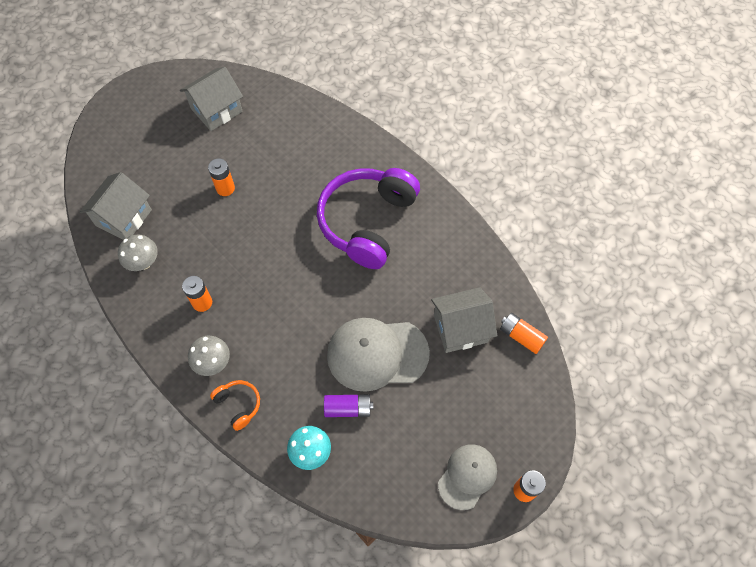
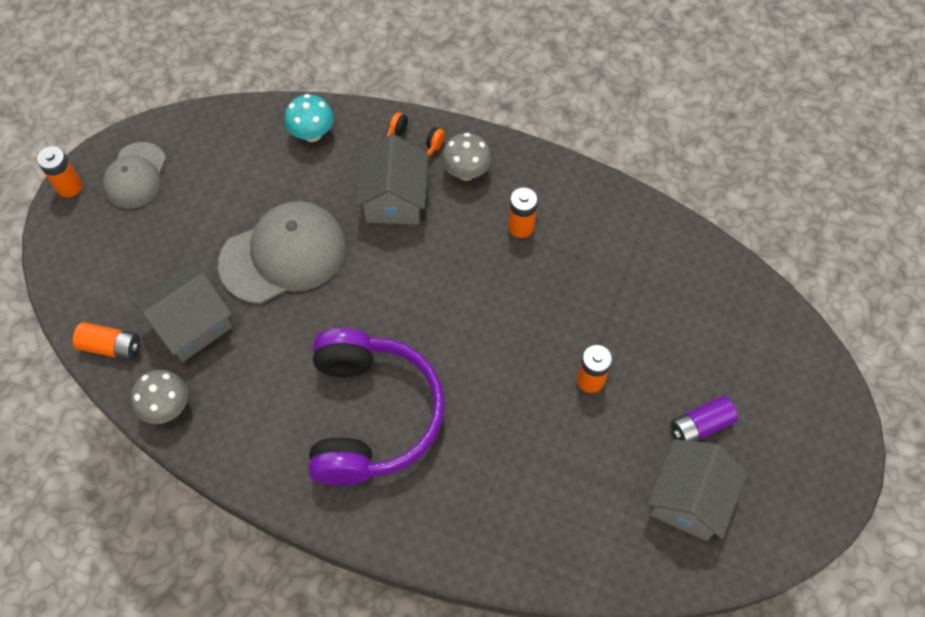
camera: 155 degrees right, 0 degrees up
(124, 218) = (689, 284): grey house -> grey house (394, 199)
(143, 262) = (622, 242): grey mushroom -> grey mushroom (167, 407)
(348, 408) = (291, 187): purple battery -> purple battery (700, 425)

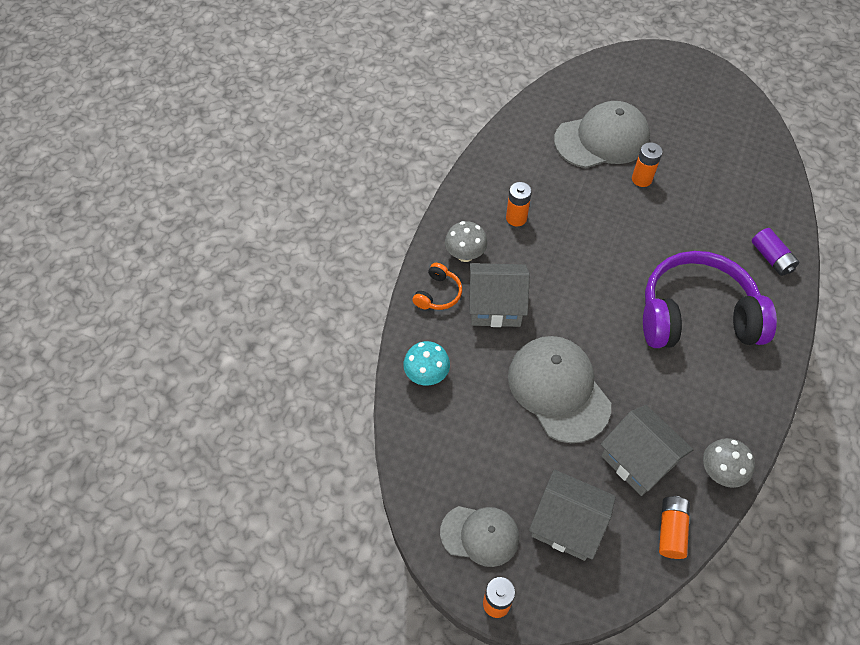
camera: 90 degrees left, 5 degrees down
(660, 337) = (602, 139): none -> grey cap
(688, 499) = (718, 131): grey house -> grey house (567, 524)
(700, 425) = (664, 122): purple battery -> purple battery (771, 258)

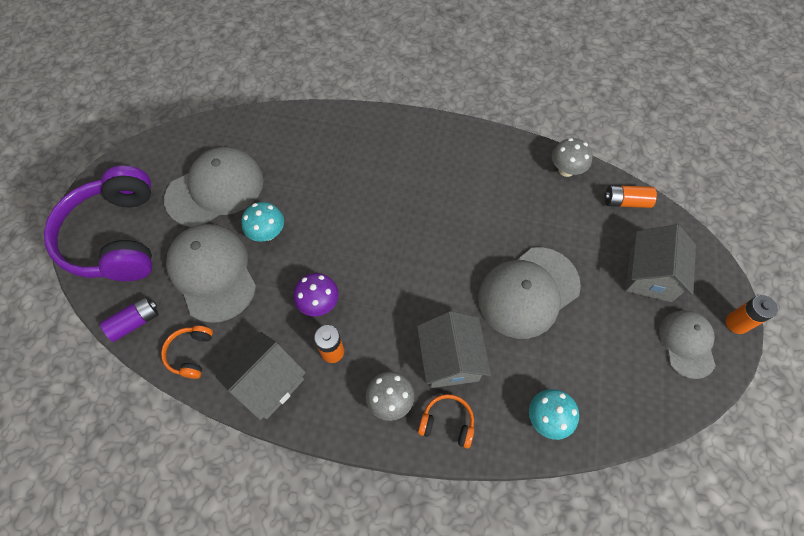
camera: 100 degrees left, 5 degrees up
(528, 125) = (190, 353): none -> orange headphones
(564, 212) = (319, 303): none -> purple mushroom
(638, 460) = (575, 226): grey house -> grey house (268, 383)
(641, 179) = (267, 233): orange battery -> turquoise mushroom
(693, 142) = (215, 189): none -> grey cap
(696, 315) = (423, 186): purple headphones -> purple headphones (116, 237)
(771, 258) = (352, 131): purple battery -> purple battery (135, 322)

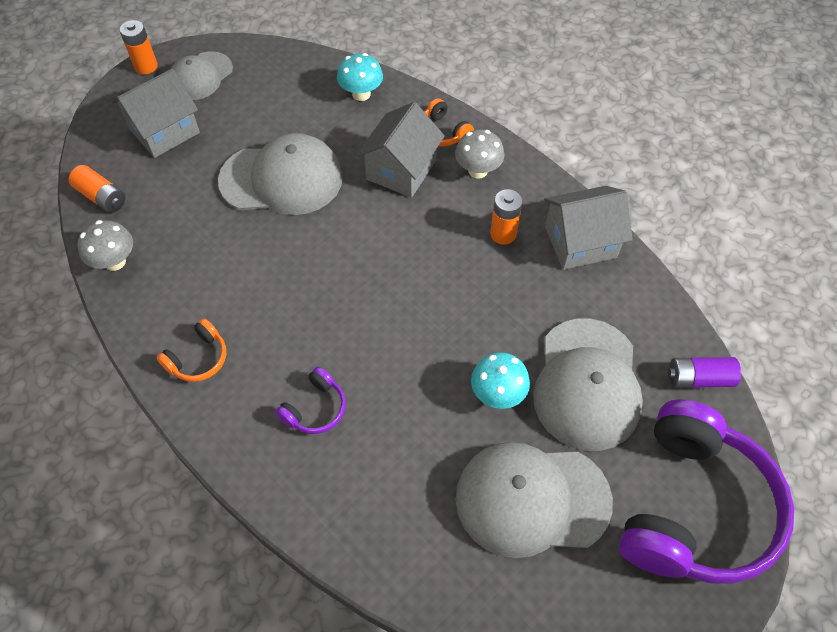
camera: 145 degrees left, 5 degrees down
(190, 353) = (647, 311): orange headphones -> orange headphones (198, 358)
(319, 303) = (488, 283): purple mushroom -> none
(369, 164) = (315, 408): none -> purple headphones

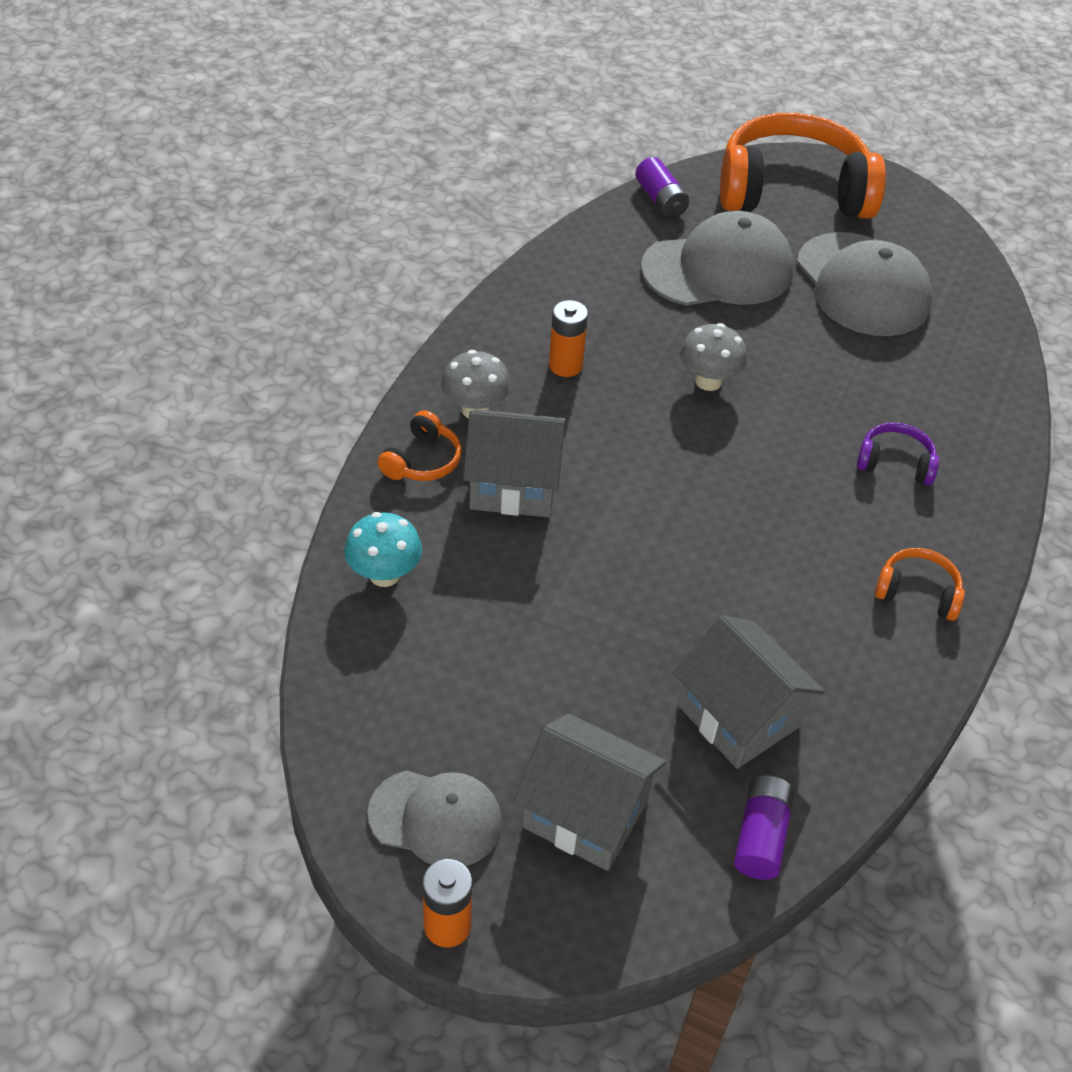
camera: 115 degrees left, 10 degrees down
(101, 197) = (761, 836): orange battery -> purple battery
(115, 261) = (854, 755): grey mushroom -> grey mushroom (708, 381)
(282, 179) = (599, 613): grey cap -> none
(497, 394) = (774, 328): turquoise mushroom -> none
(580, 242) = (540, 301): grey house -> grey house (738, 716)
(694, 507) = (792, 191): purple headphones -> orange headphones

